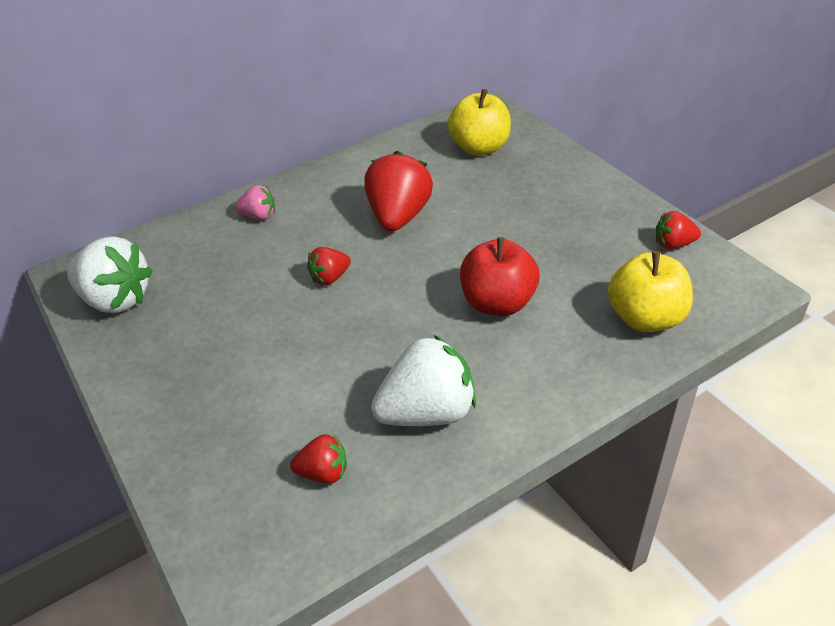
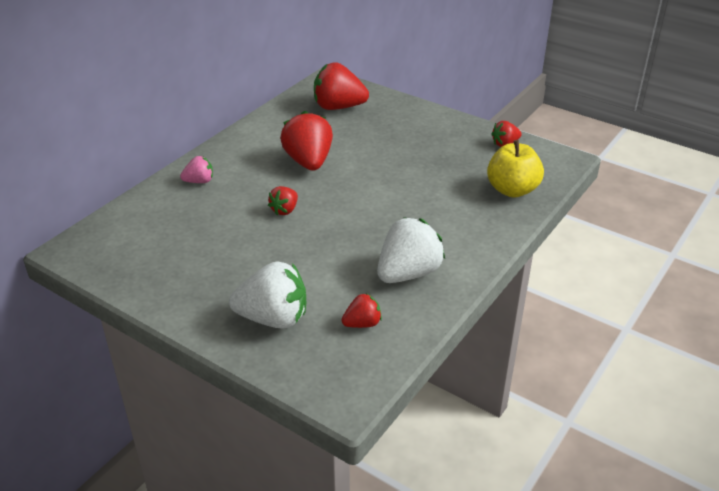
camera: 25 degrees left, 5 degrees down
(116, 299) = (124, 259): white strawberry -> white strawberry (273, 318)
(480, 148) = (338, 107): yellow apple -> red strawberry
(498, 303) = (413, 201): red apple -> none

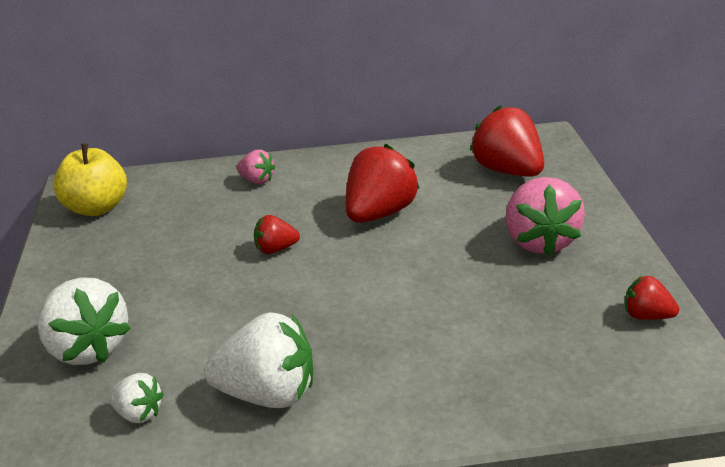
camera: 50 degrees right, 5 degrees down
(362, 324) = (138, 413): red strawberry -> white strawberry
(411, 135) = (540, 241): none -> pink strawberry
(512, 190) = (555, 379): yellow apple -> yellow apple (97, 208)

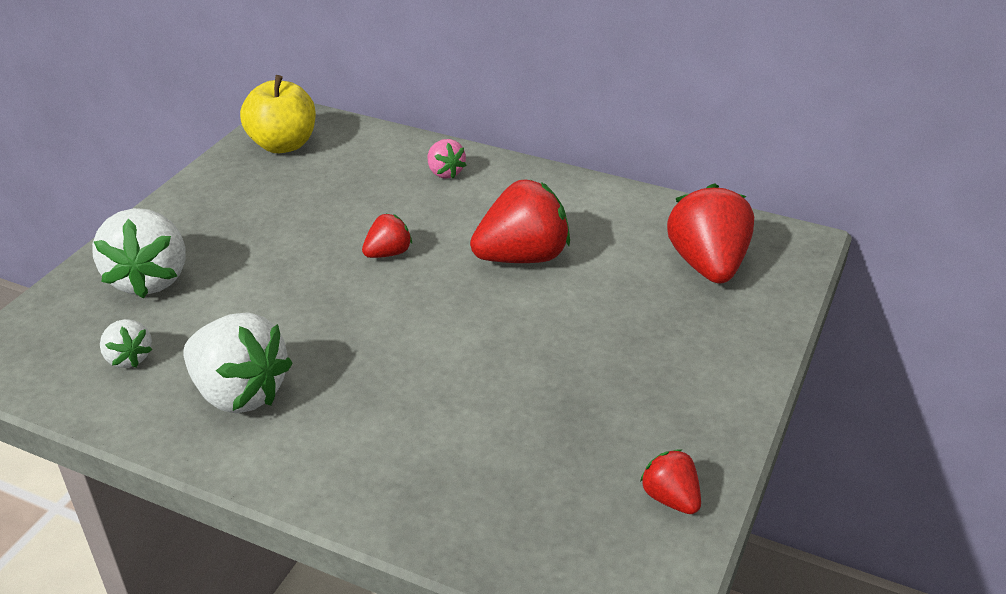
camera: 30 degrees right, 5 degrees up
(276, 249) = (388, 253): red strawberry -> red strawberry turned 120 degrees clockwise
(540, 241) = (651, 361): pink strawberry -> none

